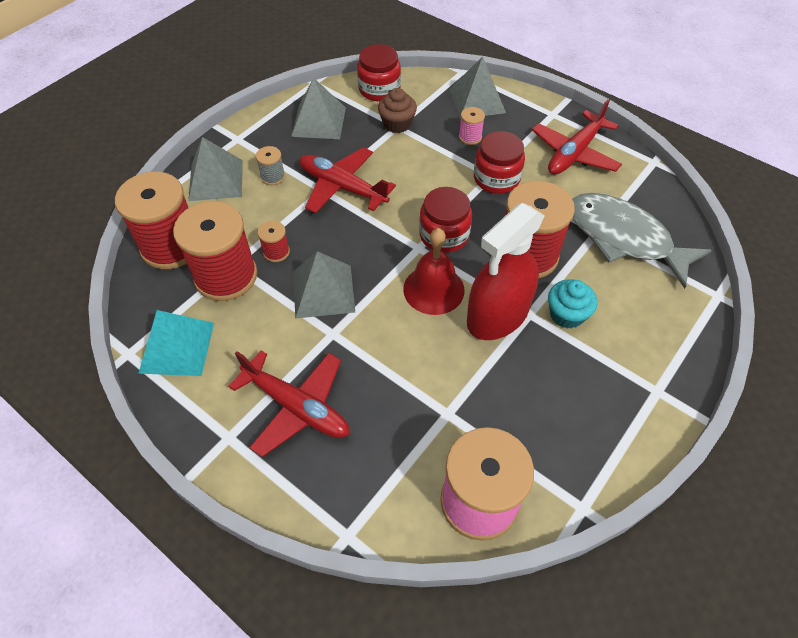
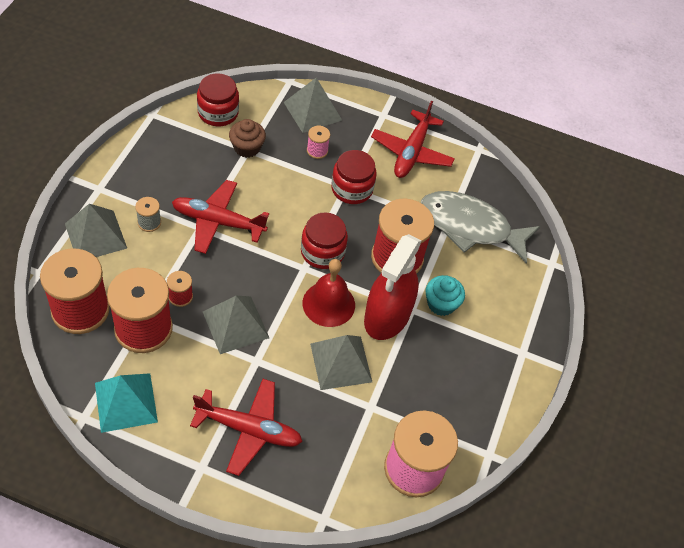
camera: 25 degrees left, 0 degrees up
(318, 121) = (172, 157): grey pyramid -> grey pyramid (340, 362)

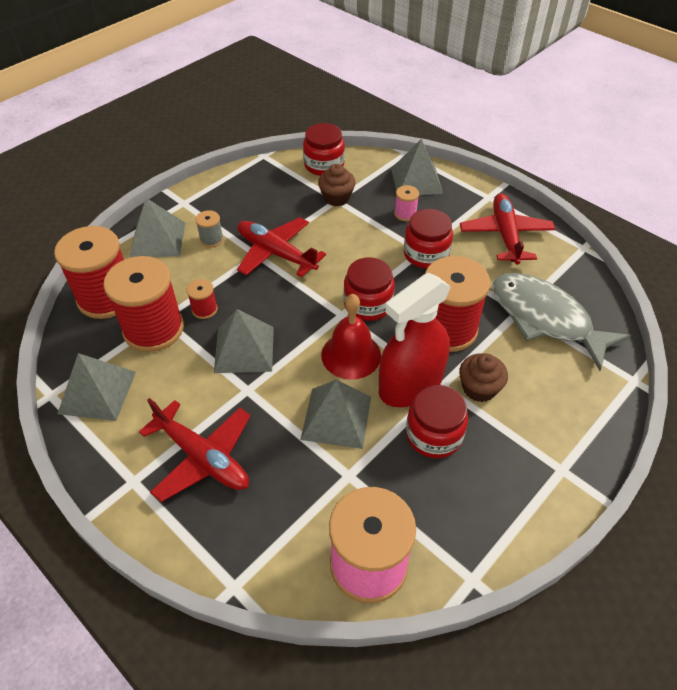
camera: 30 degrees right, 5 degrees down
(126, 402) = (97, 392): turquoise pyramid -> grey pyramid
(411, 152) = (505, 235): red plane -> red plane turned 135 degrees clockwise
(421, 353) = (434, 435): none -> red jar
(441, 304) = (479, 388): turquoise cupcake -> brown cupcake

